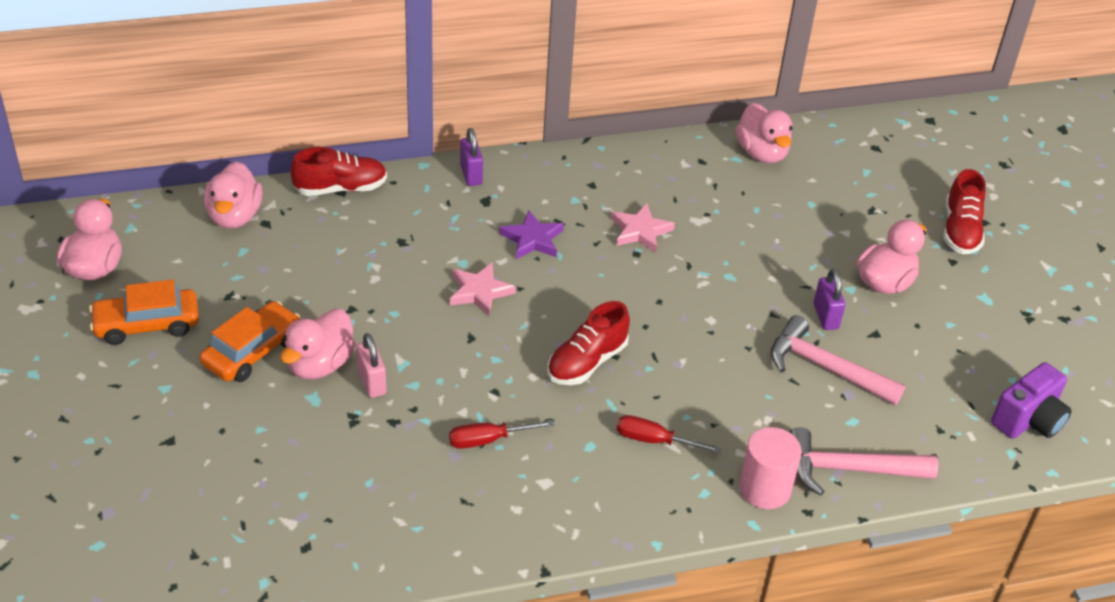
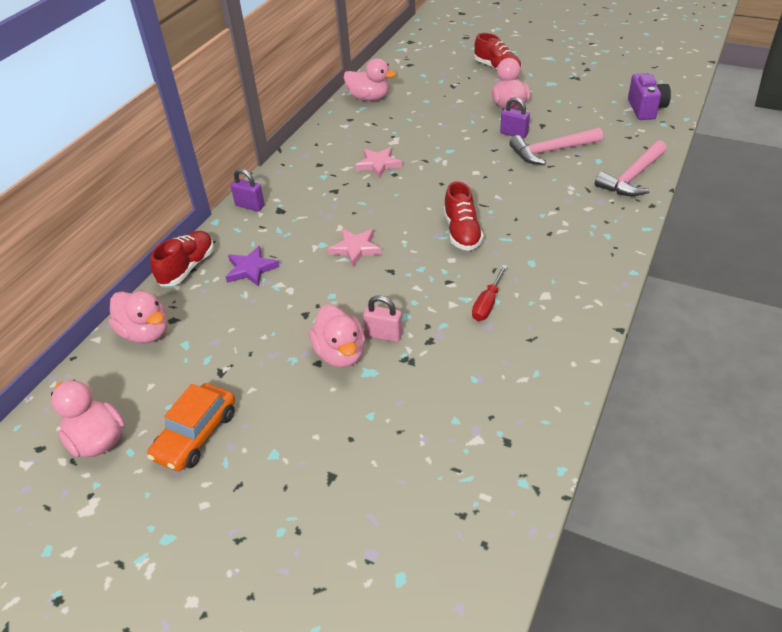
camera: 45 degrees left, 0 degrees up
(252, 351) = (290, 385): orange car -> none
(532, 239) = (336, 207): purple star -> purple star (251, 269)
(653, 440) = (550, 235): red screwdriver -> none
(764, 489) = (623, 212): pink cylinder -> none

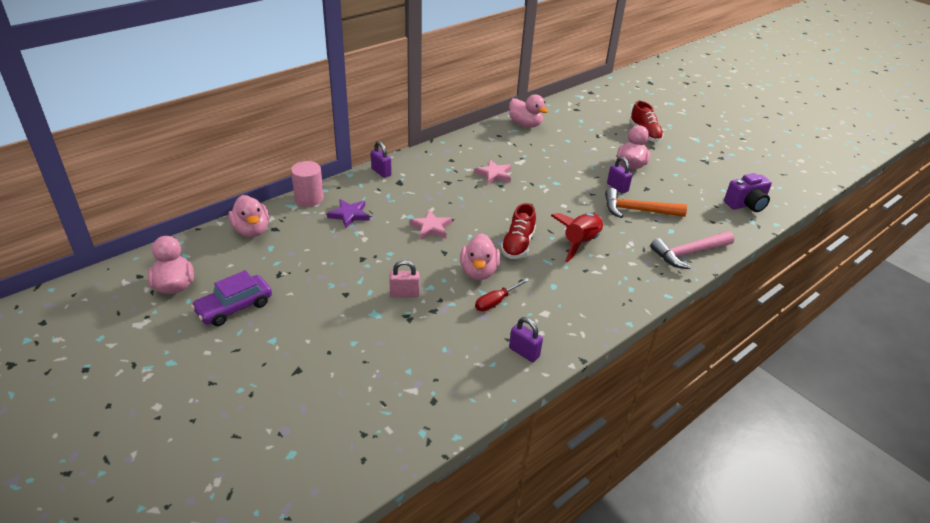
camera: 20 degrees right, 5 degrees down
(187, 268) = (309, 198): red shoe -> pink cylinder
(196, 435) = (234, 307): orange car -> purple car
(340, 354) = (365, 294): pink duck -> pink duck (479, 272)
(384, 335) = (404, 294): pink padlock -> pink padlock turned 45 degrees counterclockwise
(523, 206) = (580, 243): none -> red rocket
(551, 151) = (637, 210): pink hammer -> orange hammer
(557, 346) = (524, 352): none -> purple padlock
(645, 109) = (746, 205): purple camera -> purple camera turned 45 degrees clockwise

